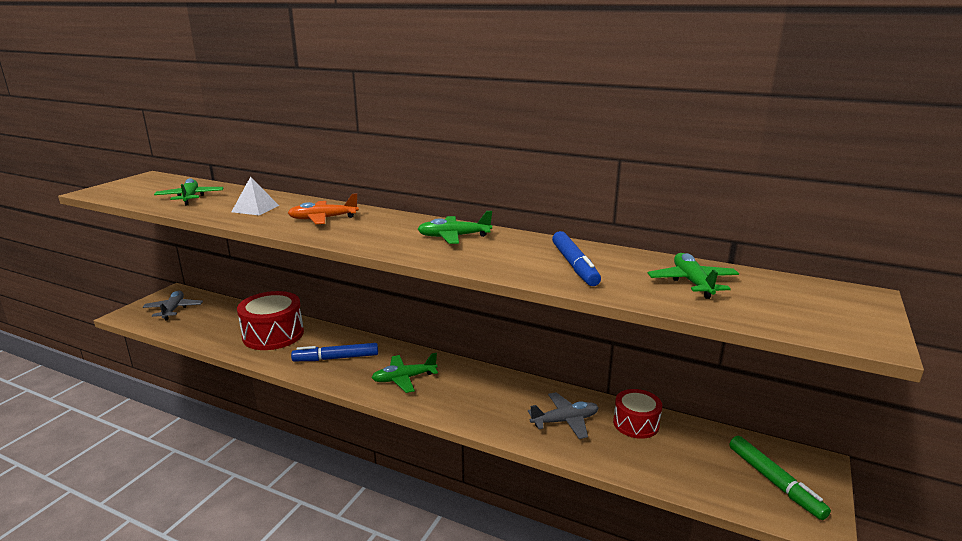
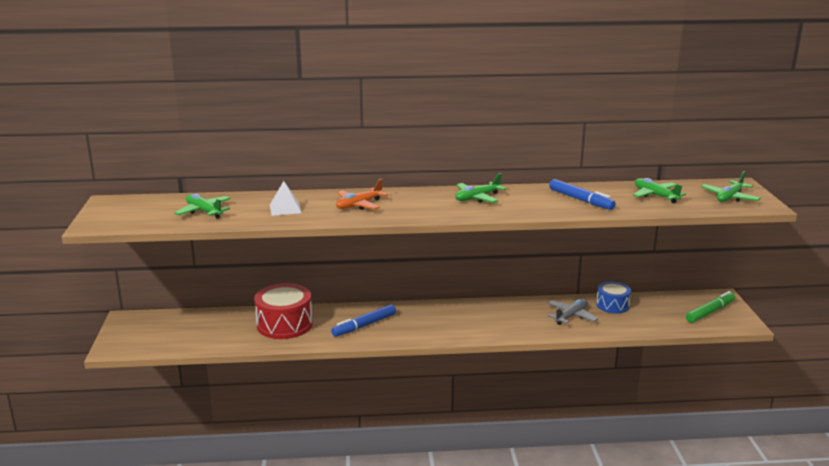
camera: 30 degrees left, 0 degrees up
(173, 310) = (154, 332): grey plane -> none
(404, 379) = (435, 323): green plane -> green plane (729, 197)
(636, 424) = (612, 305): red drum -> blue drum
(774, 482) = (710, 312): green marker -> green marker turned 75 degrees counterclockwise

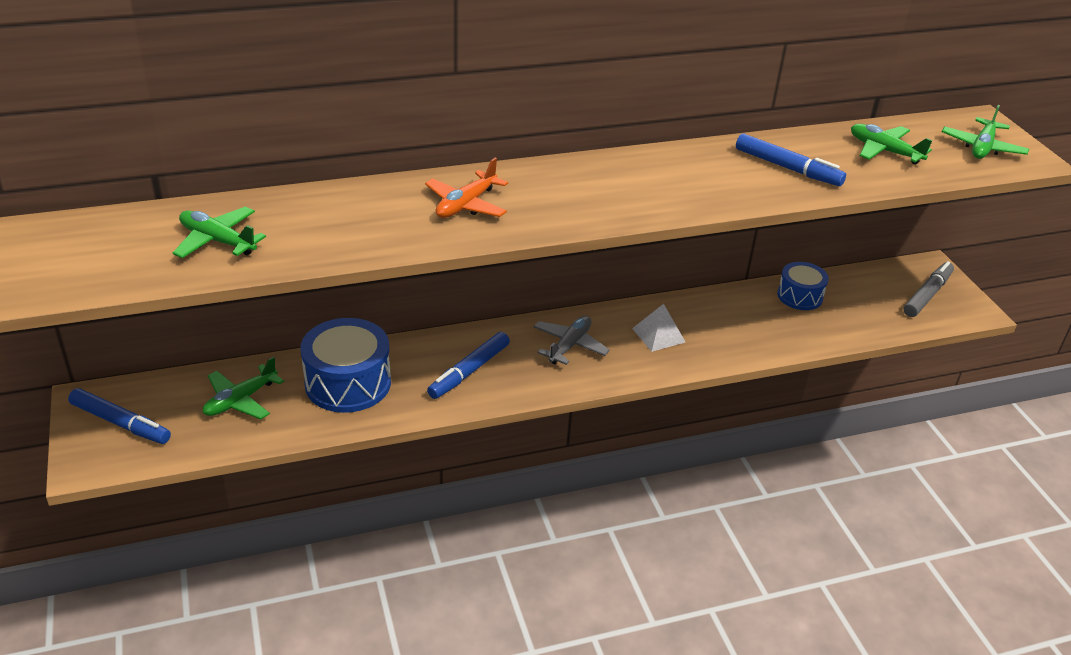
camera: 15 degrees left, 15 degrees up
(141, 331) = (121, 423): none -> blue marker
(284, 324) = (348, 383): red drum -> blue drum
(285, 208) = (351, 222): white pyramid -> white pyramid (658, 335)
(477, 198) = (638, 175): green plane -> green plane (240, 400)
(571, 316) = (752, 322): grey plane -> grey plane (569, 346)
(710, 312) = (927, 295): green marker -> grey marker

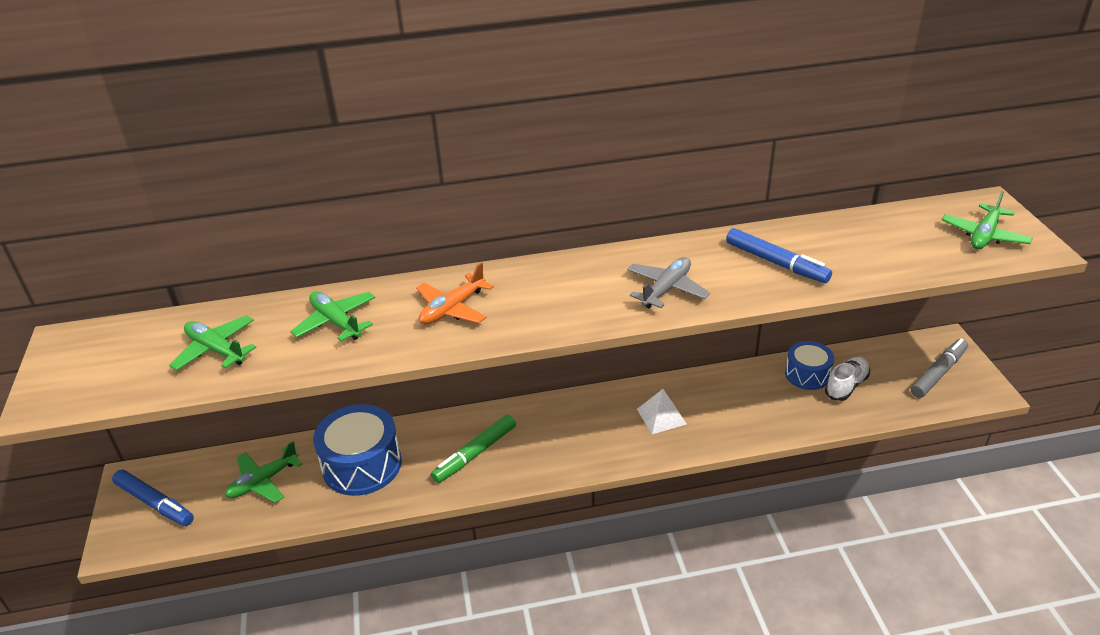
camera: 10 degrees right, 0 degrees up
(469, 371) = (475, 454): blue marker -> green marker
(569, 346) = (574, 427): grey plane -> grey plane (666, 289)
(839, 306) = (846, 386): none -> white shoe
(884, 151) = (879, 242): green plane -> green plane (336, 322)

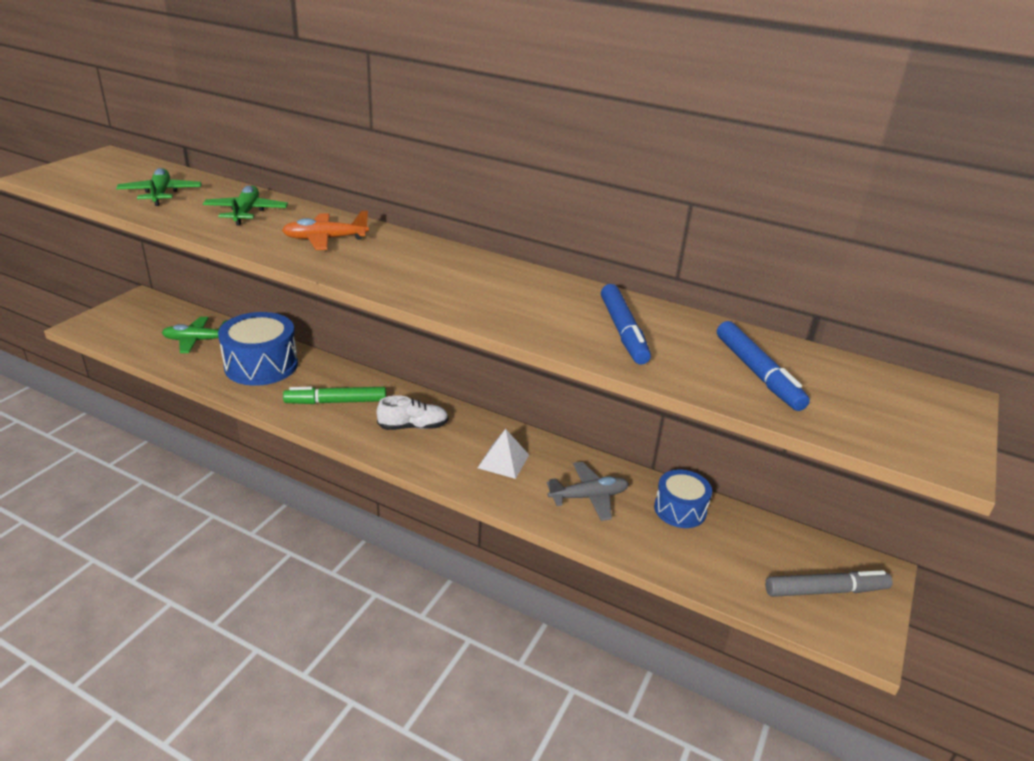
camera: 35 degrees right, 5 degrees down
(155, 503) = (131, 318): blue marker -> blue marker (757, 373)
(666, 289) = (494, 302): grey plane -> grey plane (588, 497)
(846, 386) = (706, 540): white shoe -> white shoe (413, 426)
(984, 235) = (894, 418): green plane -> none

